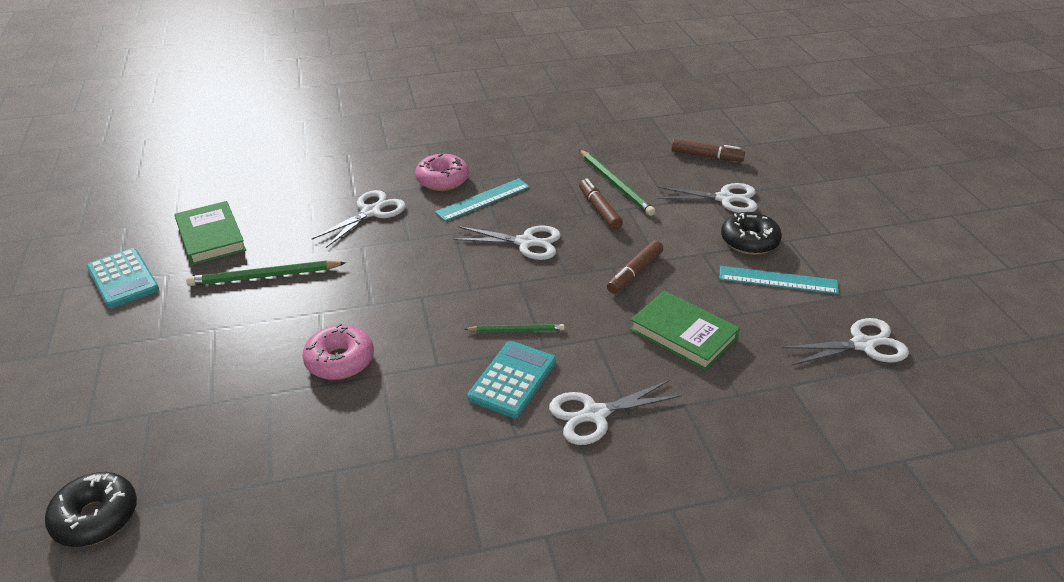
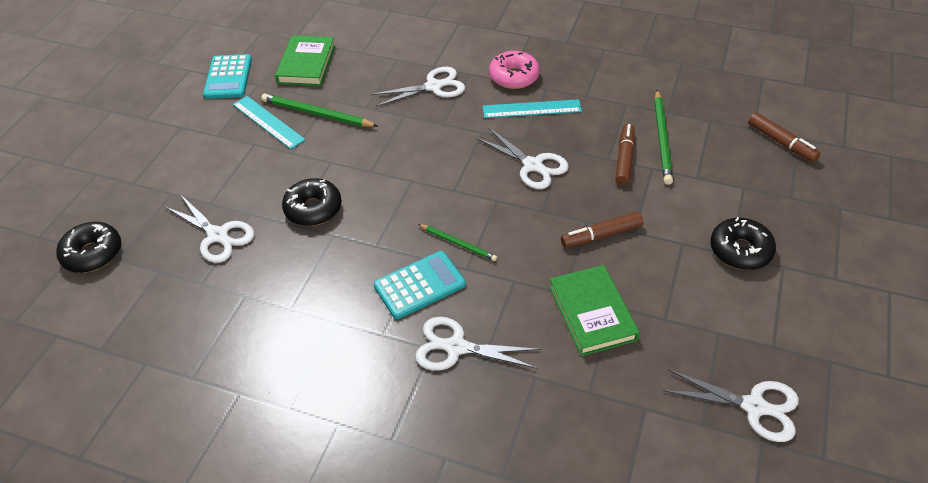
camera: 35 degrees right, 10 degrees up
(340, 360) = (313, 209): pink donut -> black donut
(725, 199) = (757, 195): white scissors -> white scissors (218, 235)
(778, 280) = (731, 302): turquoise ruler -> turquoise ruler (268, 122)

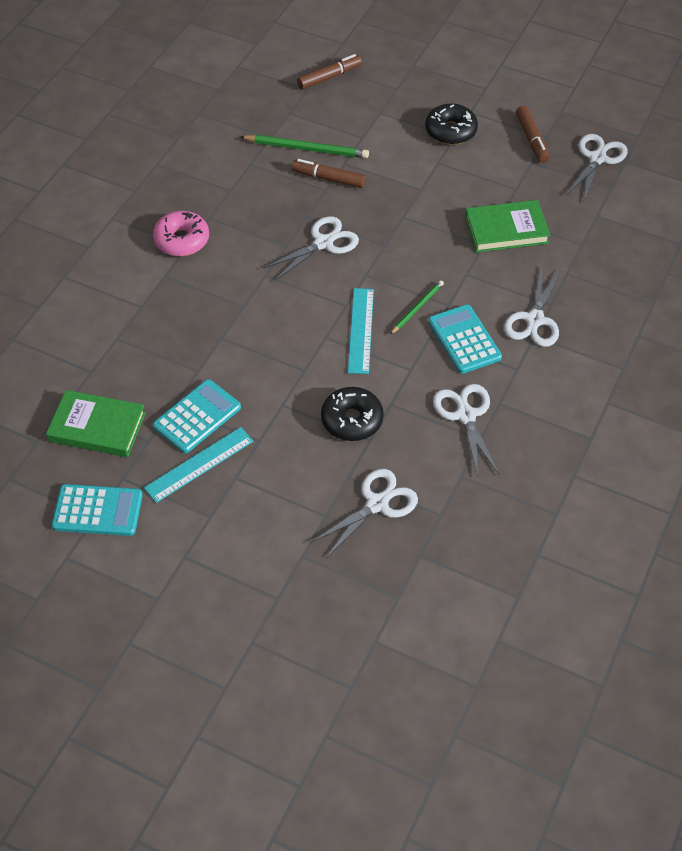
camera: 85 degrees left, 5 degrees up
(93, 253) = (386, 623): black donut -> none
(317, 114) = (197, 417): green pencil -> turquoise calculator
(433, 86) = (178, 308): white scissors -> white scissors (465, 415)
(531, 109) = (239, 233): turquoise ruler -> turquoise ruler (361, 330)
(601, 235) = (421, 210): brown marker -> brown marker (531, 139)

